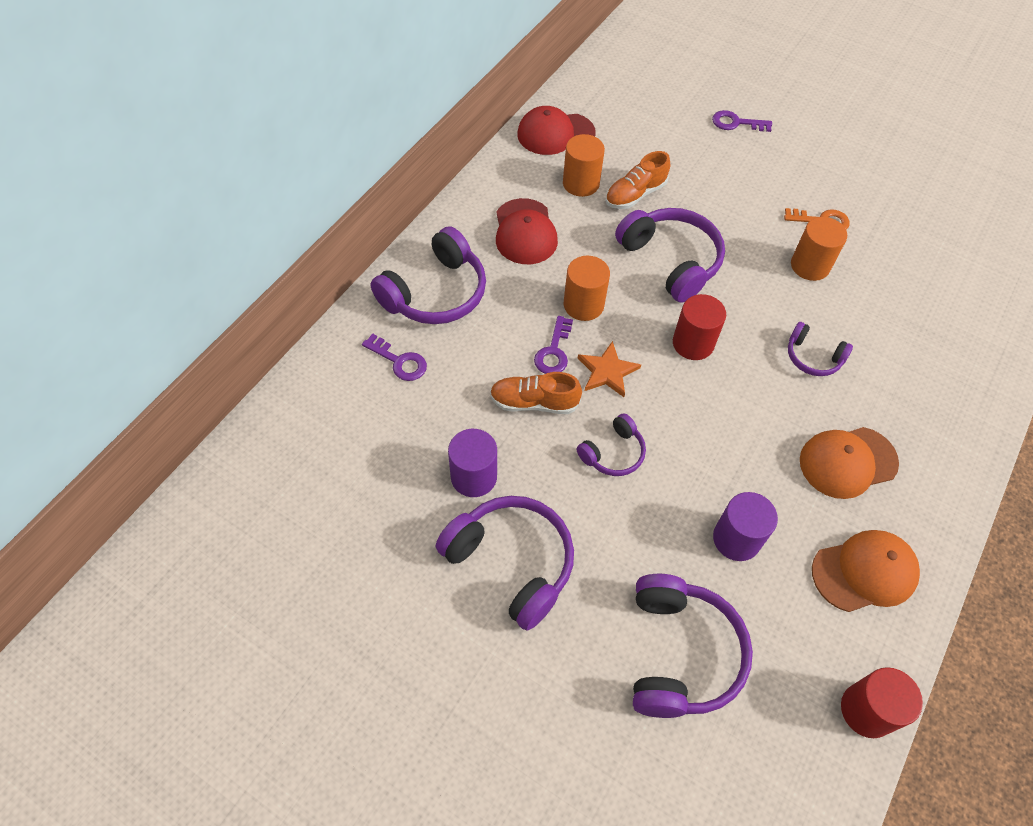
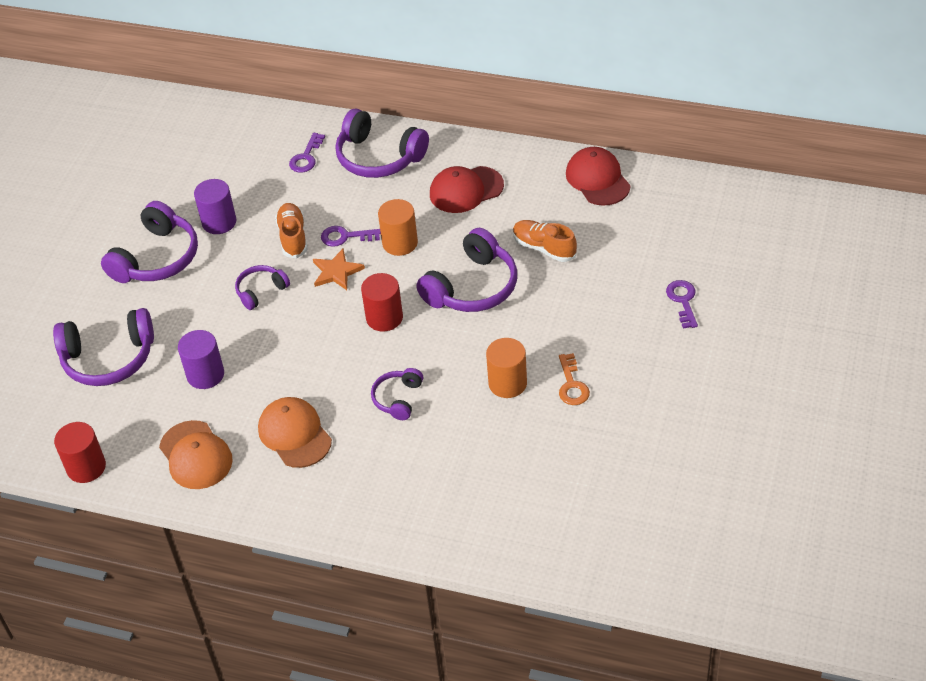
camera: 80 degrees right, 10 degrees down
(581, 183) = (541, 210): orange cylinder -> none
(613, 453) = (261, 291): purple headphones -> purple headphones turned 105 degrees clockwise

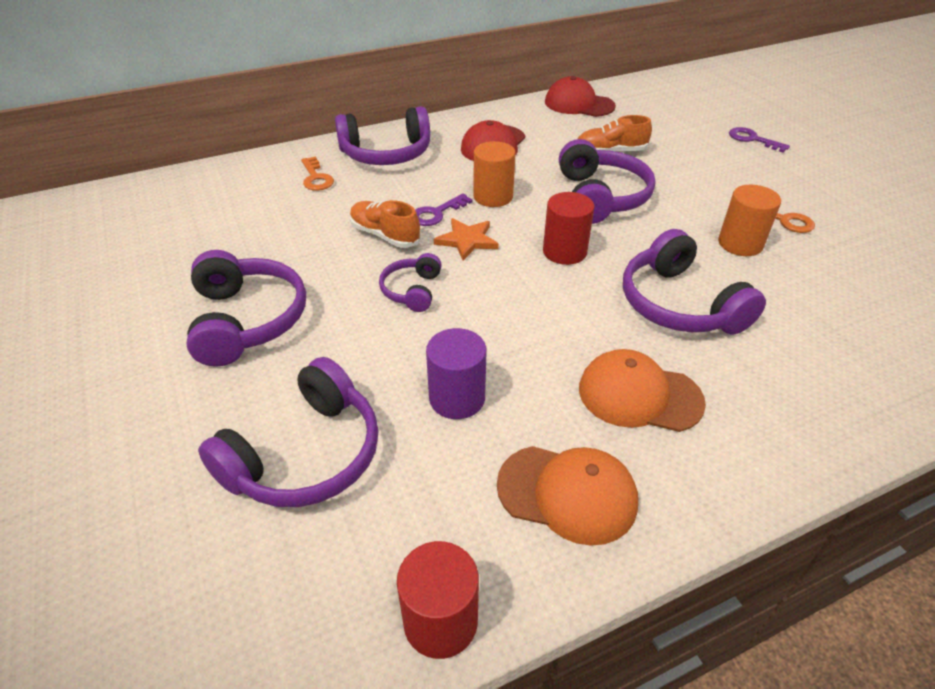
camera: 45 degrees left, 5 degrees down
(219, 222) = (286, 258): purple cylinder -> none
(306, 157) = (316, 178): purple key -> orange key
(398, 398) = (679, 304): purple headphones -> purple headphones, size x1.84

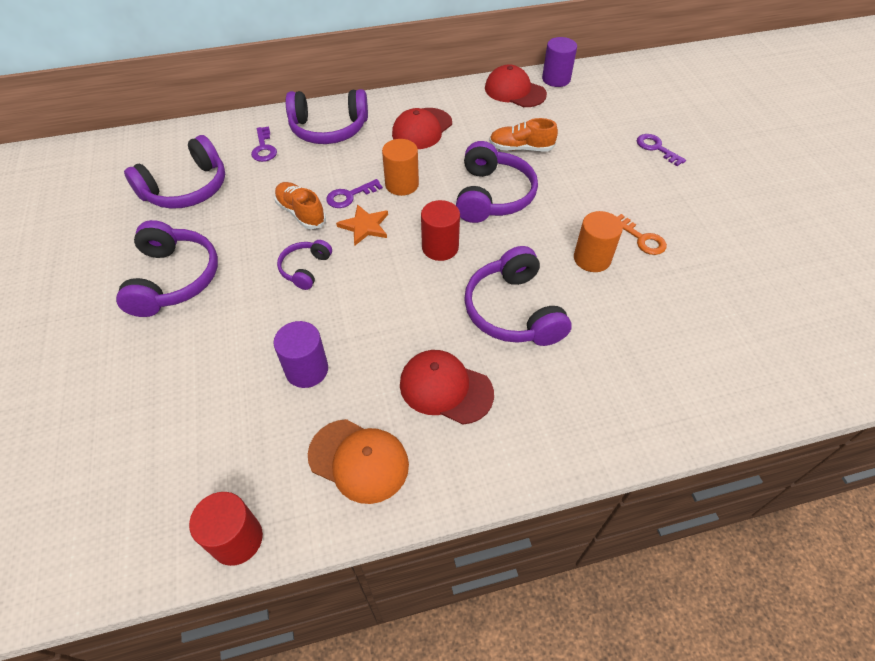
camera: 10 degrees right, 10 degrees up
(306, 455) = (184, 399): purple headphones -> purple headphones (187, 189)
(316, 178) = (264, 148): orange key -> purple key
(617, 91) = (556, 79): none -> purple cylinder
(639, 395) = (445, 388): orange cap -> red cap

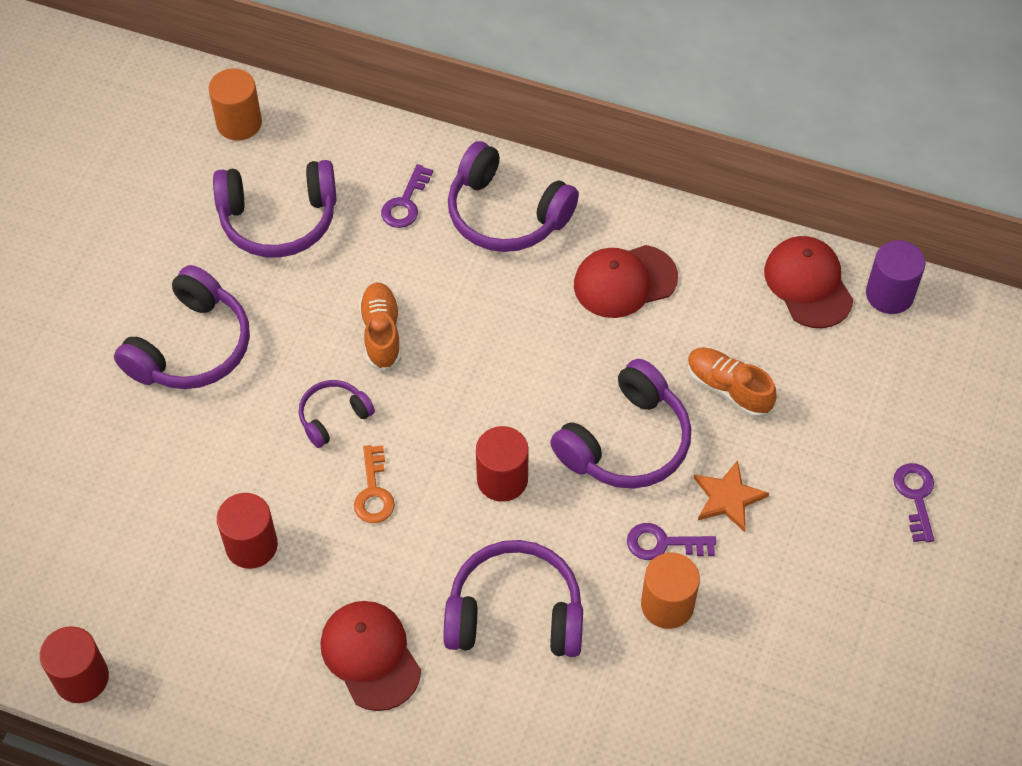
camera: 35 degrees right, 5 degrees up
(307, 370) = (251, 545): purple cylinder -> red cylinder
(349, 196) = (454, 340): purple key -> purple key (663, 543)
(359, 460) = (233, 675): orange cap -> none
(365, 226) = (439, 396): orange star -> orange star (728, 497)
(402, 184) = (529, 359): orange cylinder -> orange cylinder (239, 123)
(513, 311) = (515, 613): purple headphones -> purple headphones turned 75 degrees clockwise
(642, 239) = (756, 617): orange key -> orange key (374, 492)

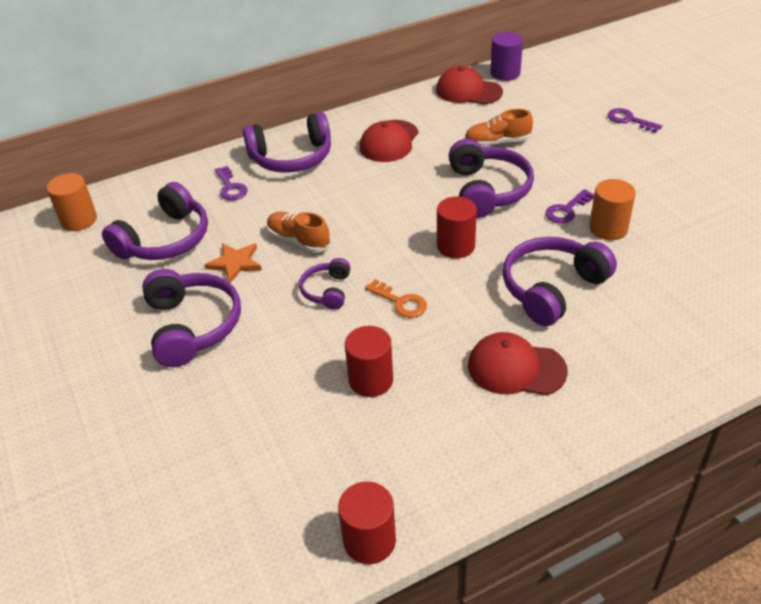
camera: 45 degrees left, 15 degrees down
(728, 497) = (563, 175): orange star -> orange star (235, 263)

